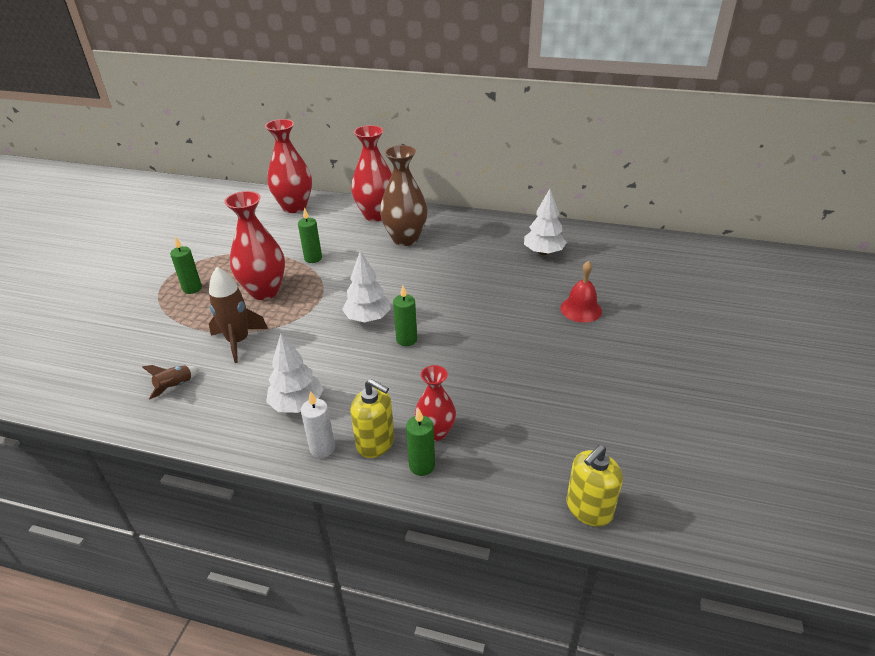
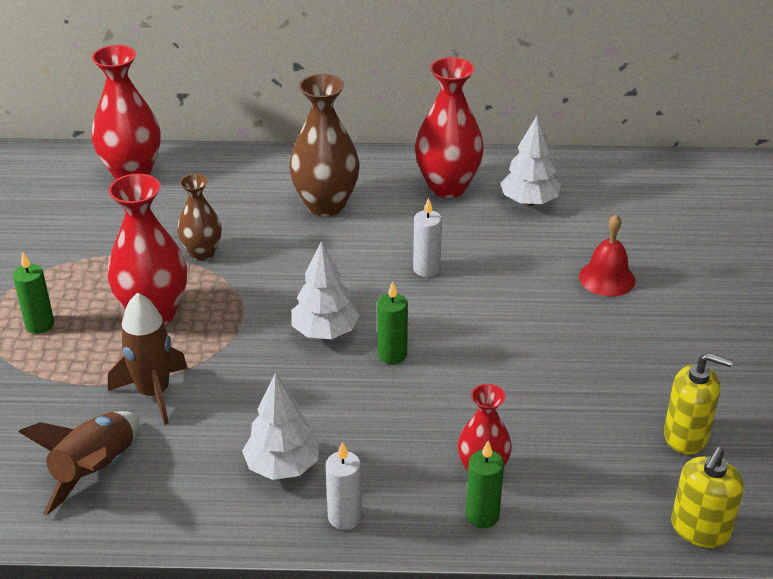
camera: 15 degrees left, 0 degrees up
(175, 386) = (95, 471): brown rocket -> brown rocket, size x1.84
(313, 258) = (202, 253): green candle -> brown vase
(375, 443) = (411, 498): yellow soap dispenser -> yellow soap dispenser (686, 436)
(376, 215) = (265, 172): red vase -> red vase (447, 187)
(454, 287) = (426, 269): none -> white candle

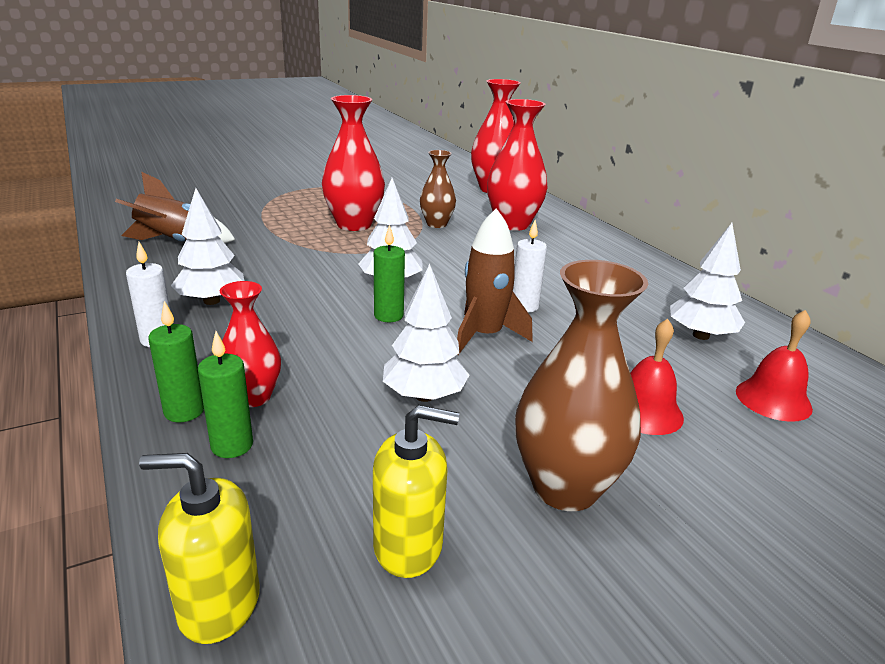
camera: 60 degrees right, 10 degrees down
(40, 325) = (312, 200): green candle -> green candle (232, 445)
(154, 393) = (268, 242): brown rocket -> brown rocket (485, 336)
(325, 205) = (551, 250): brown vase -> brown vase (565, 488)
(447, 187) = (655, 291): red vase -> red vase (513, 224)
(531, 376) = (424, 396): none -> white tree
(623, 216) = (773, 399): none -> red bell
(686, 436) = (408, 546): yellow soap dispenser -> yellow soap dispenser turned 75 degrees counterclockwise

